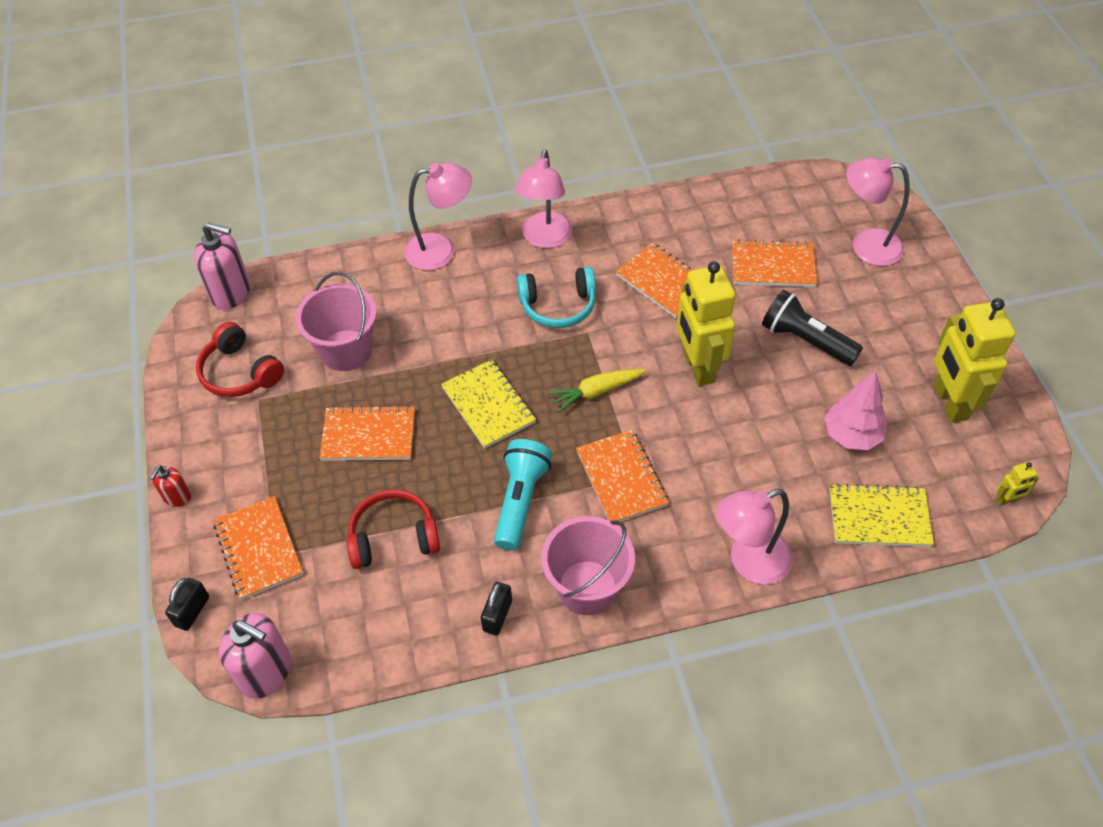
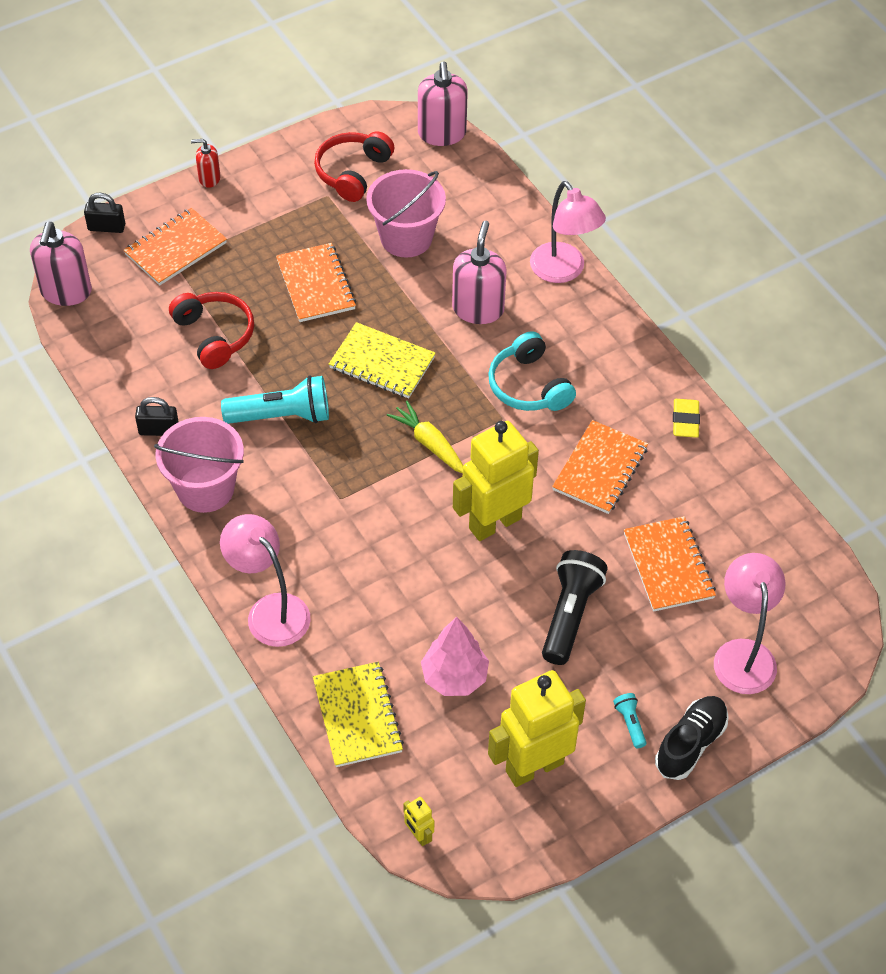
camera: 70 degrees right, 0 degrees up
(456, 319) = (478, 309): none -> pink soap dispenser
(488, 405) = (382, 363): yellow notebook -> yellow notebook turned 75 degrees clockwise
(545, 239) = (617, 352): pink lamp -> none
(621, 478) = (333, 488): orange notebook -> none
(633, 217) = (685, 421): none -> yellow eraser
(917, 330) = (630, 723): none -> turquoise flashlight
(942, 298) = (690, 744): none -> black shoe

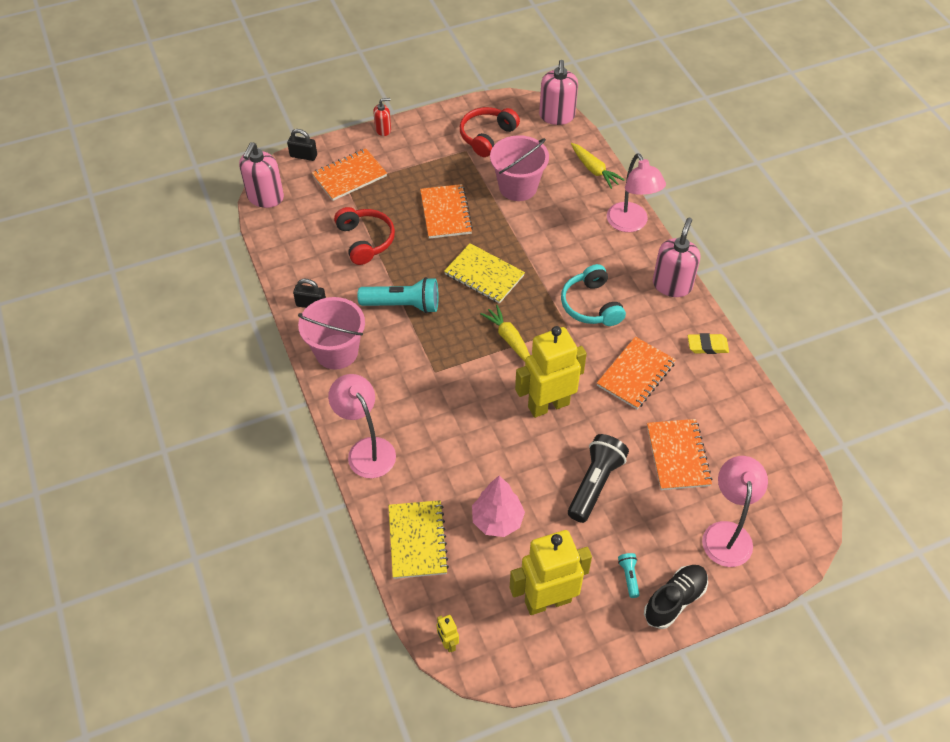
camera: 10 degrees right, 0 degrees up
(209, 178) = (383, 130): red soap dispenser -> red soap dispenser turned 150 degrees clockwise
(478, 309) = (562, 244): pink soap dispenser -> pink soap dispenser (672, 285)
(504, 203) = (594, 170): none -> yellow carrot
(685, 421) = (707, 346): yellow eraser -> yellow eraser turned 75 degrees clockwise

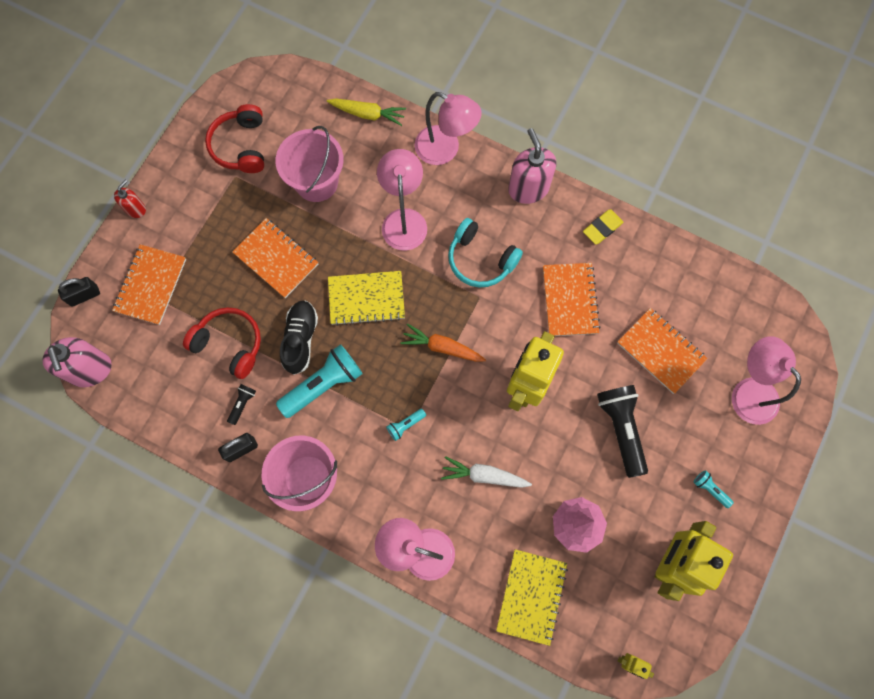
camera: 40 degrees left, 20 degrees up
(338, 280) = (242, 404): none -> black flashlight
(417, 540) = (531, 596): yellow notebook -> yellow notebook turned 60 degrees clockwise
(435, 368) = (405, 425): none -> turquoise flashlight
(460, 438) = (484, 475): none -> white carrot
(509, 339) = (442, 347): yellow carrot -> orange carrot
(557, 116) = (285, 77): pink soap dispenser -> none
(558, 246) = (404, 220): none -> pink lamp
(675, 600) = (757, 481): black shoe -> black shoe (300, 339)

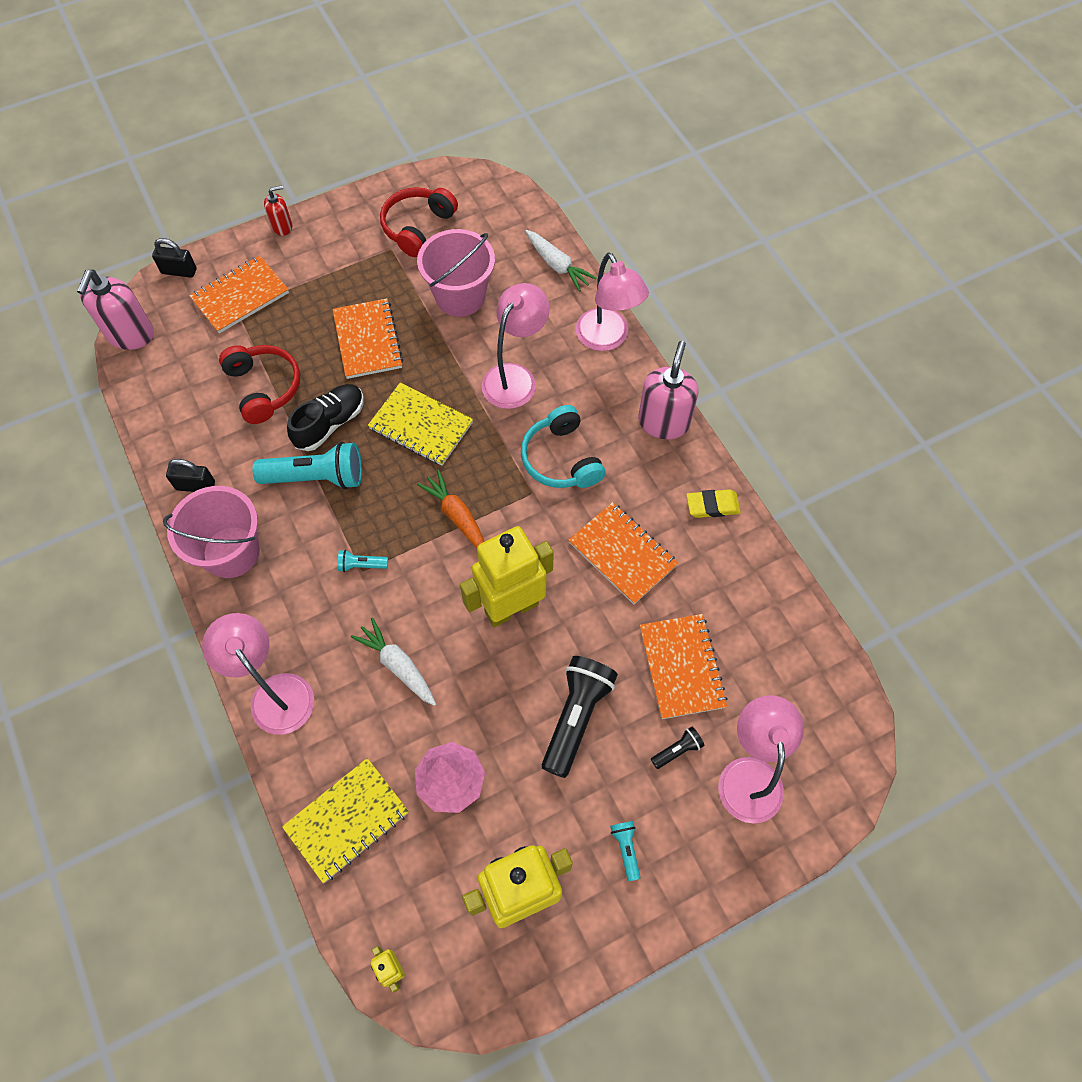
camera: 35 degrees right, 10 degrees down
(242, 404) = (230, 447): black flashlight -> black flashlight (677, 750)
(368, 114) = (557, 265): yellow carrot -> white carrot
(570, 300) = (622, 554): orange notebook -> orange notebook turned 75 degrees counterclockwise

